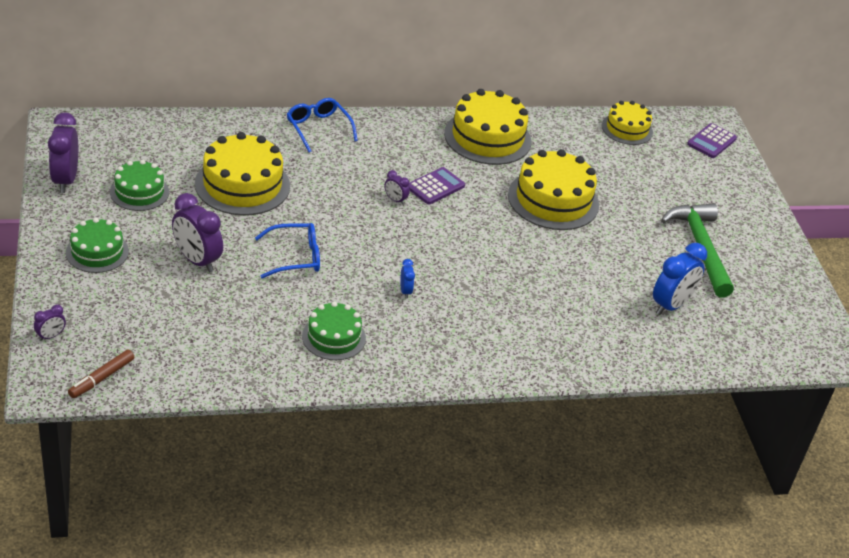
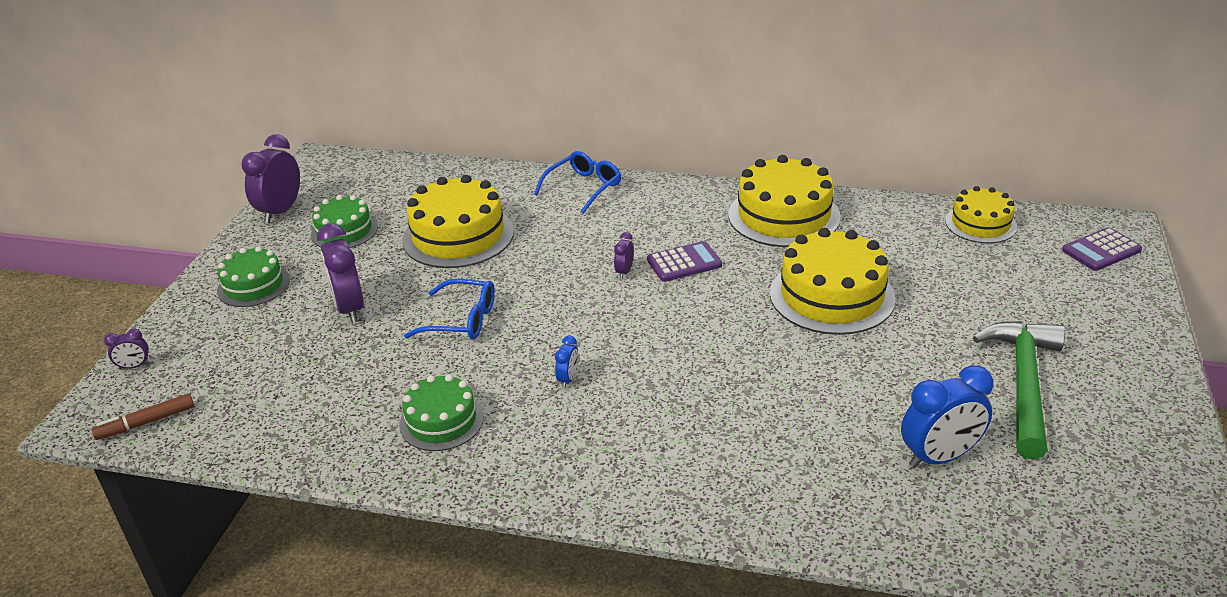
camera: 30 degrees right, 5 degrees down
(318, 128) = (583, 188): blue glasses -> blue glasses turned 45 degrees clockwise
(395, 200) = (624, 272): purple clock -> purple clock turned 45 degrees clockwise

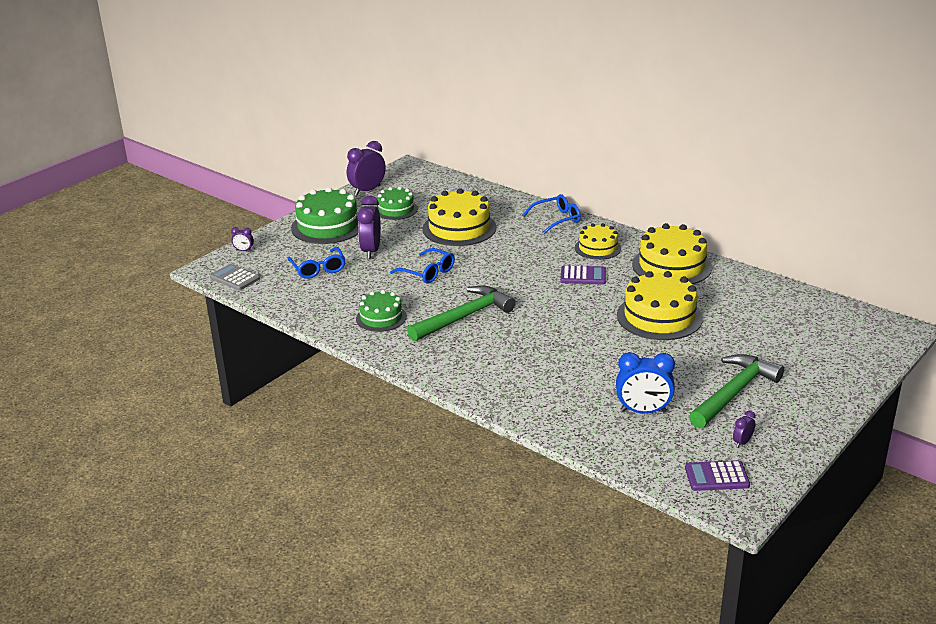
camera: 25 degrees right, 5 degrees down
(146, 423) = (235, 278): brown marker -> grey calculator
(253, 285) = (327, 226): green cake -> green cake, size x1.65
(283, 363) = (318, 269): none -> blue glasses
(568, 379) = (464, 317): blue clock -> green hammer
(624, 272) = (542, 272): purple clock -> purple clock (742, 442)
(980, 224) = (802, 303): yellow cake -> yellow cake (598, 248)
(1101, 250) = (872, 339): purple calculator -> purple calculator (716, 477)

